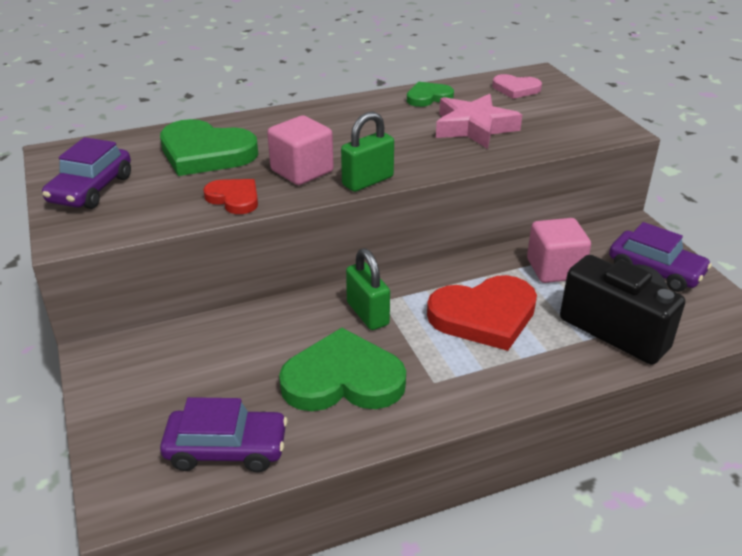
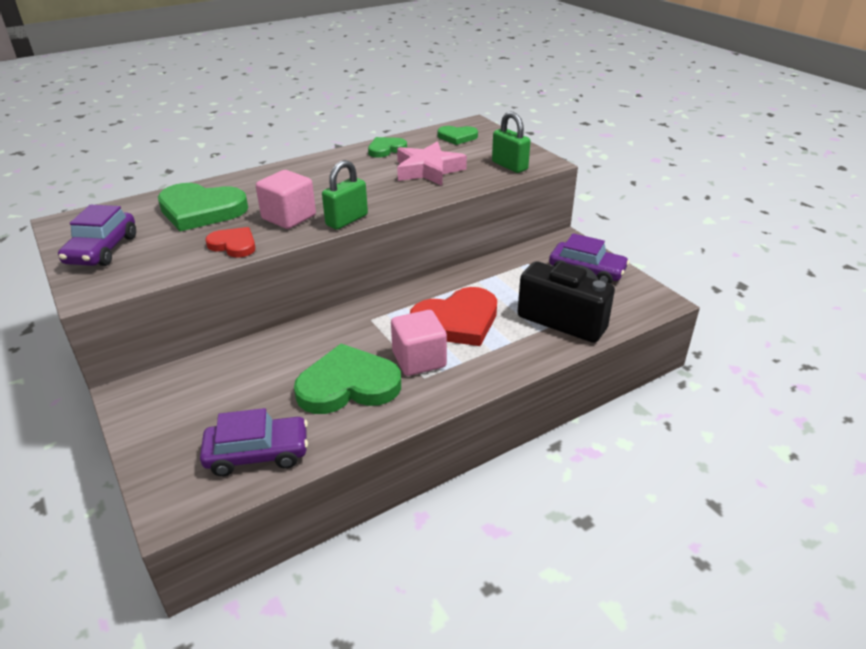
camera: 10 degrees left, 0 degrees up
(367, 314) = (360, 331): green padlock -> green padlock (509, 166)
(516, 89) = (457, 137): pink heart -> green heart
(554, 269) = (507, 279): pink cube -> pink cube (419, 360)

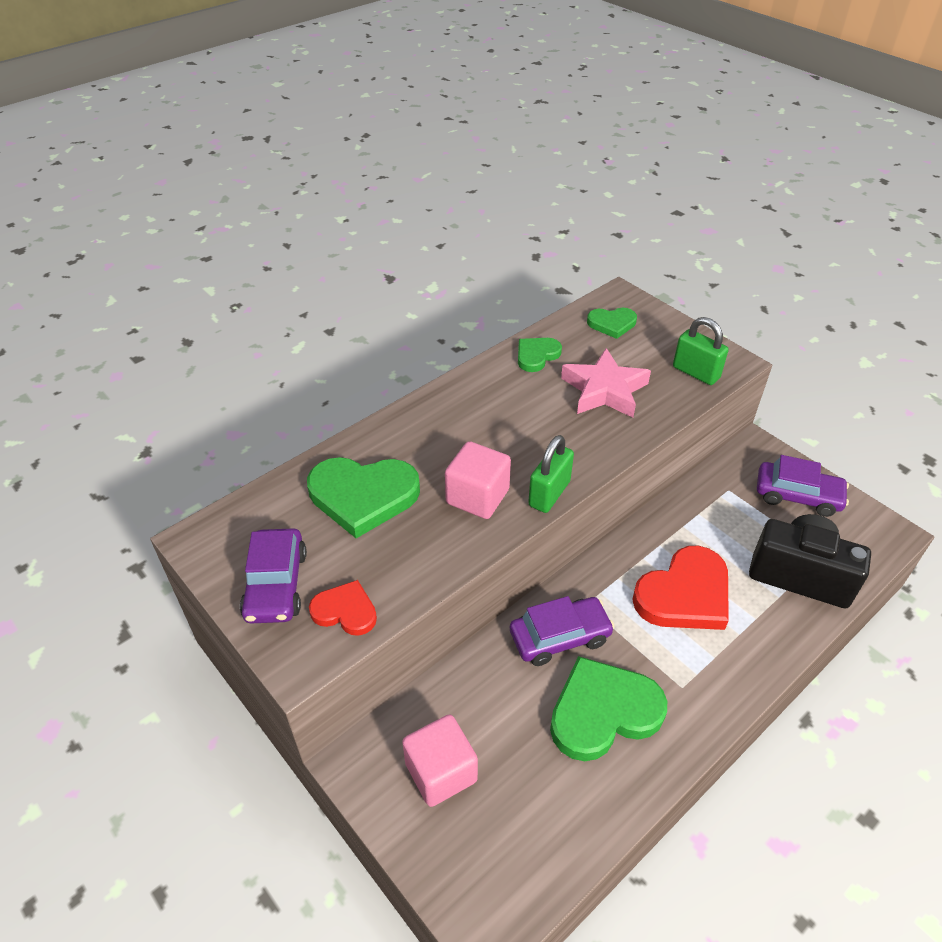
camera: 10 degrees left, 10 degrees up
(233, 245) = (435, 555): red heart -> red heart (345, 611)
(257, 453) = (546, 831): purple car -> purple car (559, 637)
(419, 360) = (666, 661): pink cube -> pink cube (441, 772)

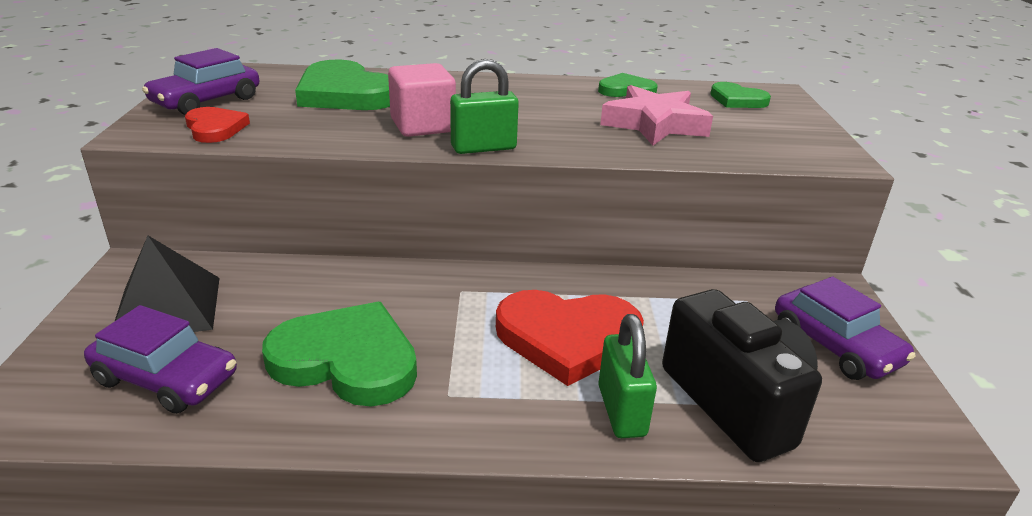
camera: 40 degrees right, 15 degrees down
(441, 772) = (167, 308): pink cube -> black pyramid
(559, 637) = (400, 295): purple car -> purple car (166, 378)
(696, 373) = (778, 149): green padlock -> green padlock (621, 411)

